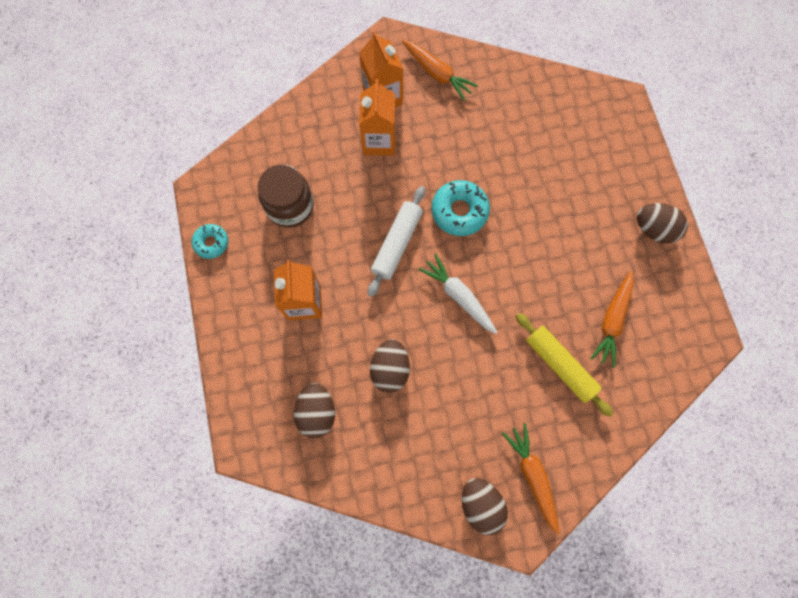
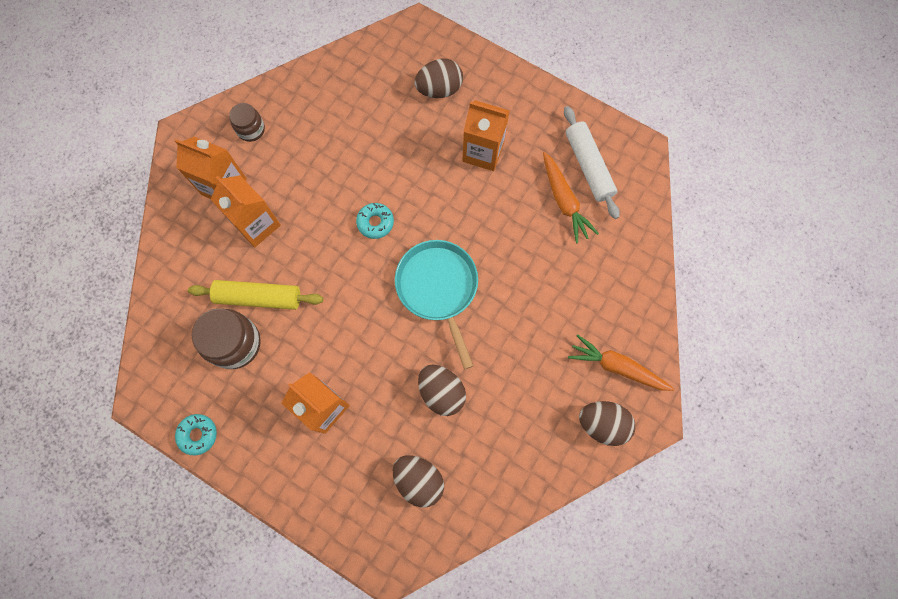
camera: 45 degrees left, 0 degrees up
(397, 244) = (352, 292): white rolling pin -> white rolling pin (588, 166)
(437, 74) = (251, 129): orange carrot -> brown jar
(458, 296) = (438, 288): white carrot -> turquoise pan
(459, 211) = (375, 222): turquoise donut -> turquoise donut, size x0.61
(560, 365) = (559, 268): yellow rolling pin -> yellow rolling pin (258, 297)
(585, 231) = (483, 152): none -> orange carton
(653, 229) = (529, 106): brown egg -> brown egg (439, 89)

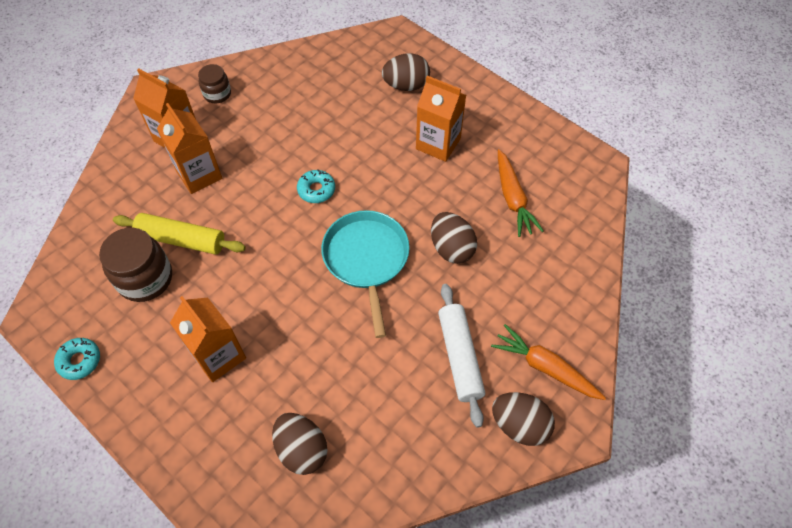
camera: 10 degrees right, 15 degrees down
(441, 392) = (347, 361): brown egg -> brown egg (451, 248)
(588, 166) = (543, 171): white rolling pin -> white rolling pin (460, 357)

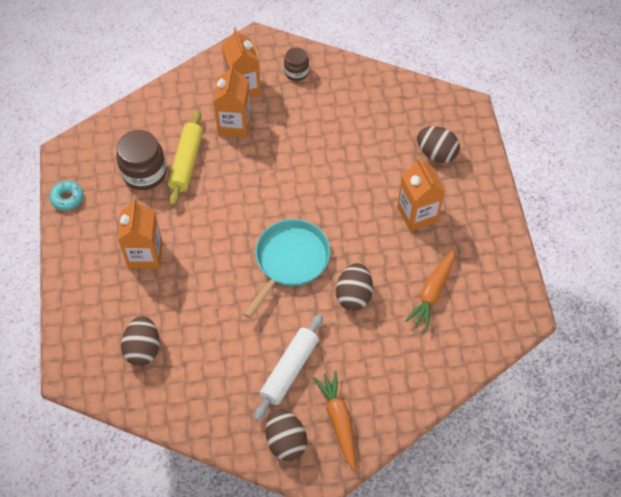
camera: 40 degrees right, 0 degrees up
(181, 239) = (186, 162): yellow rolling pin -> yellow rolling pin turned 45 degrees clockwise
(316, 190) = (301, 188): turquoise donut -> none

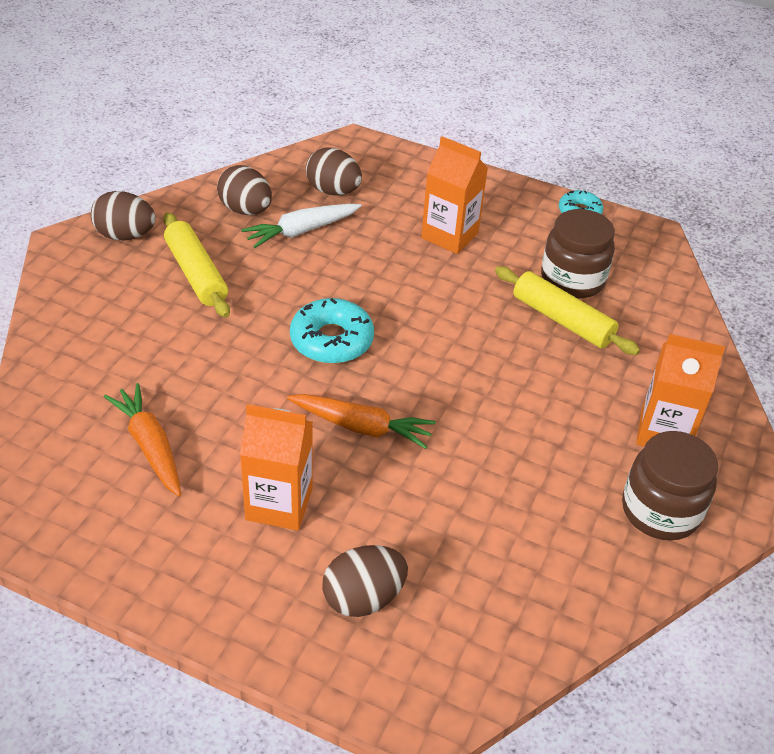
camera: 120 degrees right, 15 degrees down
(202, 339) = (301, 231): none -> white carrot
(235, 124) = (597, 392): orange carton -> none
(289, 370) = (196, 274): white rolling pin -> yellow rolling pin
(290, 260) = (331, 340): turquoise pan -> turquoise donut
(296, 72) = (660, 511): brown jar -> brown jar, size x1.71
(338, 420) = (99, 280): orange carrot -> orange carrot (361, 427)
(354, 295) = (227, 370): brown egg -> brown egg (246, 210)

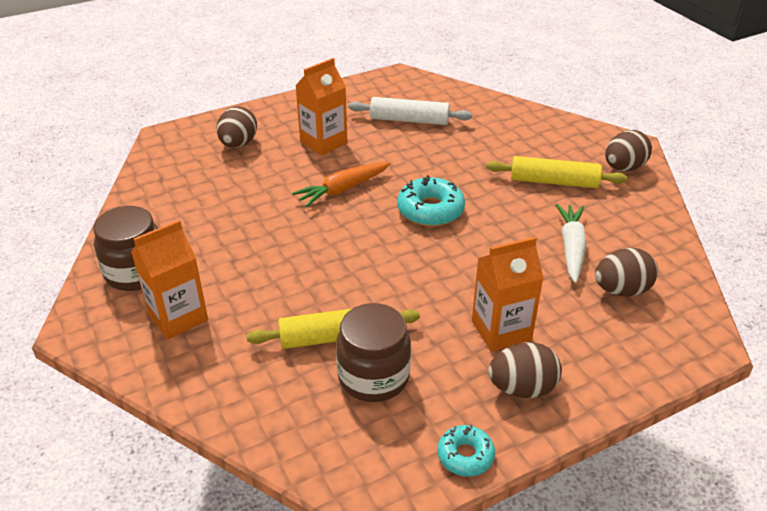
camera: 130 degrees right, 5 degrees down
(150, 446) = (409, 120): orange carrot -> white rolling pin
(246, 210) = (622, 231): brown egg -> brown egg (522, 388)

